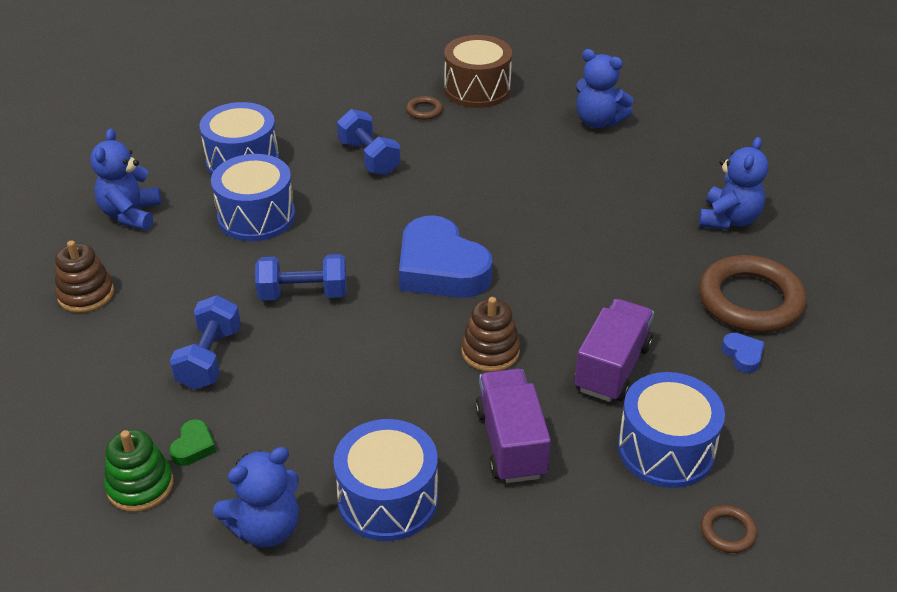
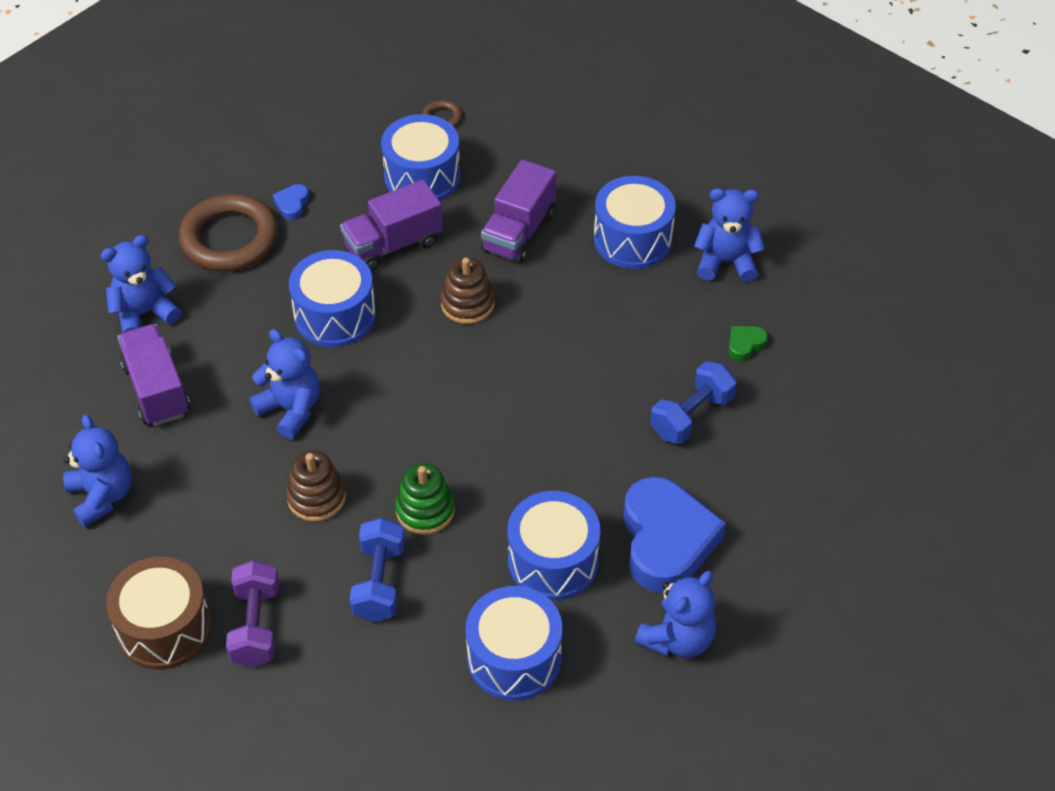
camera: 145 degrees left, 10 degrees up
(86, 294) = (768, 548): brown stacking toy -> brown stacking toy (316, 497)
(140, 486) = (798, 335): green stacking toy -> green stacking toy (425, 510)
(303, 294) = (572, 439): blue dumbbell -> none
(424, 111) = (256, 626): brown ring -> purple dumbbell
(440, 268) = (434, 401): blue heart -> blue heart (666, 541)
(541, 214) = (291, 409): none -> blue teddy bear
(589, 288) = (335, 315): none -> blue drum
(648, 183) = (157, 390): none -> purple truck

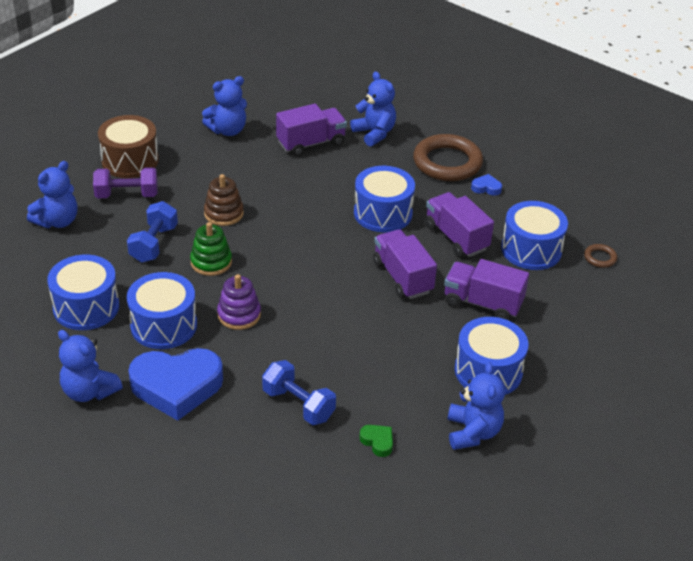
camera: 85 degrees right, 10 degrees down
(291, 409) = (297, 198): blue teddy bear -> blue teddy bear (57, 221)
(379, 582) = (154, 244): blue dumbbell -> blue dumbbell turned 75 degrees counterclockwise
(467, 304) = (402, 277): brown stacking toy -> purple truck
(534, 476) = (239, 315): none -> purple stacking toy

